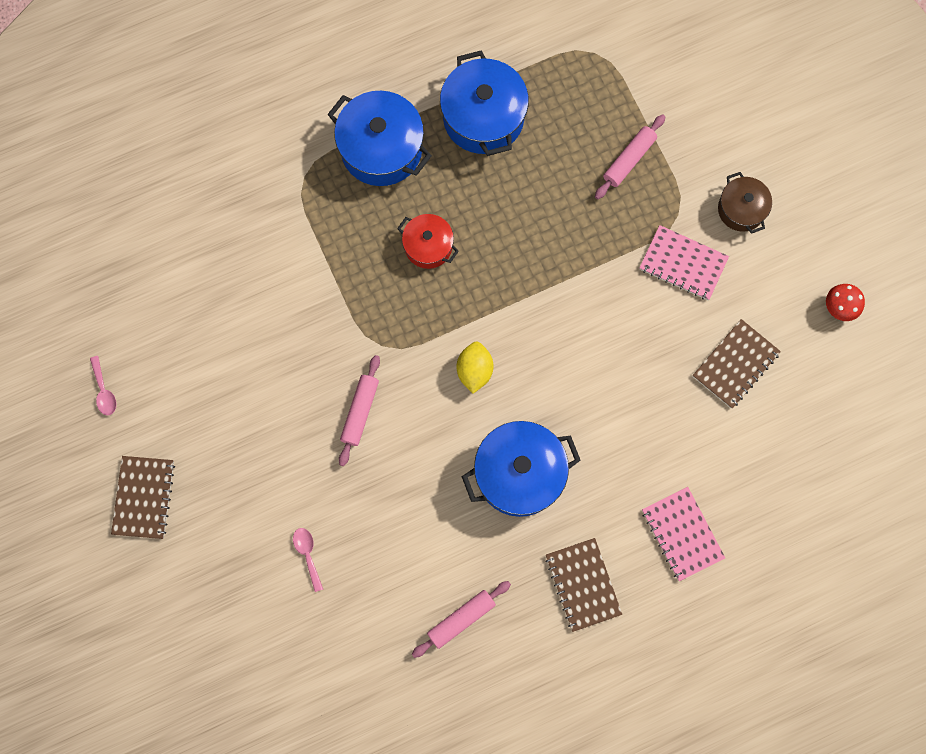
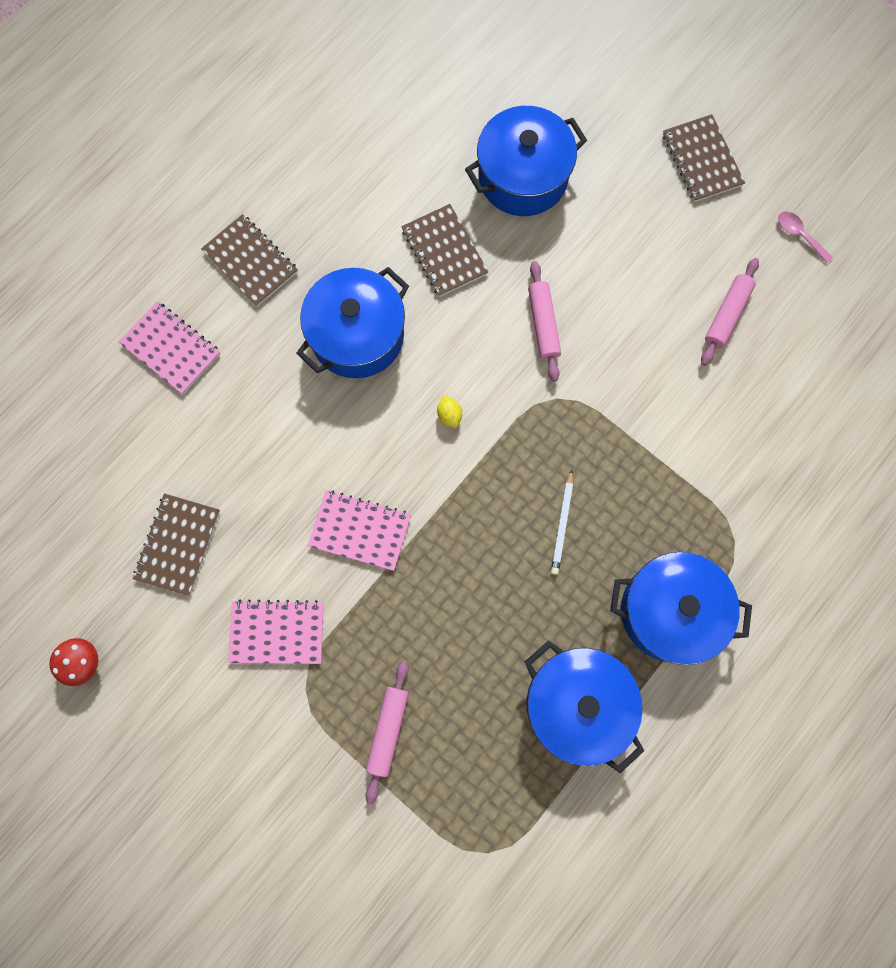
camera: 155 degrees right, 0 degrees up
(308, 555) = (523, 177): pink spoon -> blue pot
(411, 515) = (444, 252): none -> brown notebook
(428, 246) = (562, 524): red pot -> white pencil
(461, 619) = (352, 184): pink rolling pin -> pink rolling pin (727, 315)
(474, 370) = (449, 415): yellow lemon -> yellow lemon, size x0.59
(587, 311) = (360, 531): none -> pink notebook
(741, 209) = (235, 729): brown pot -> none

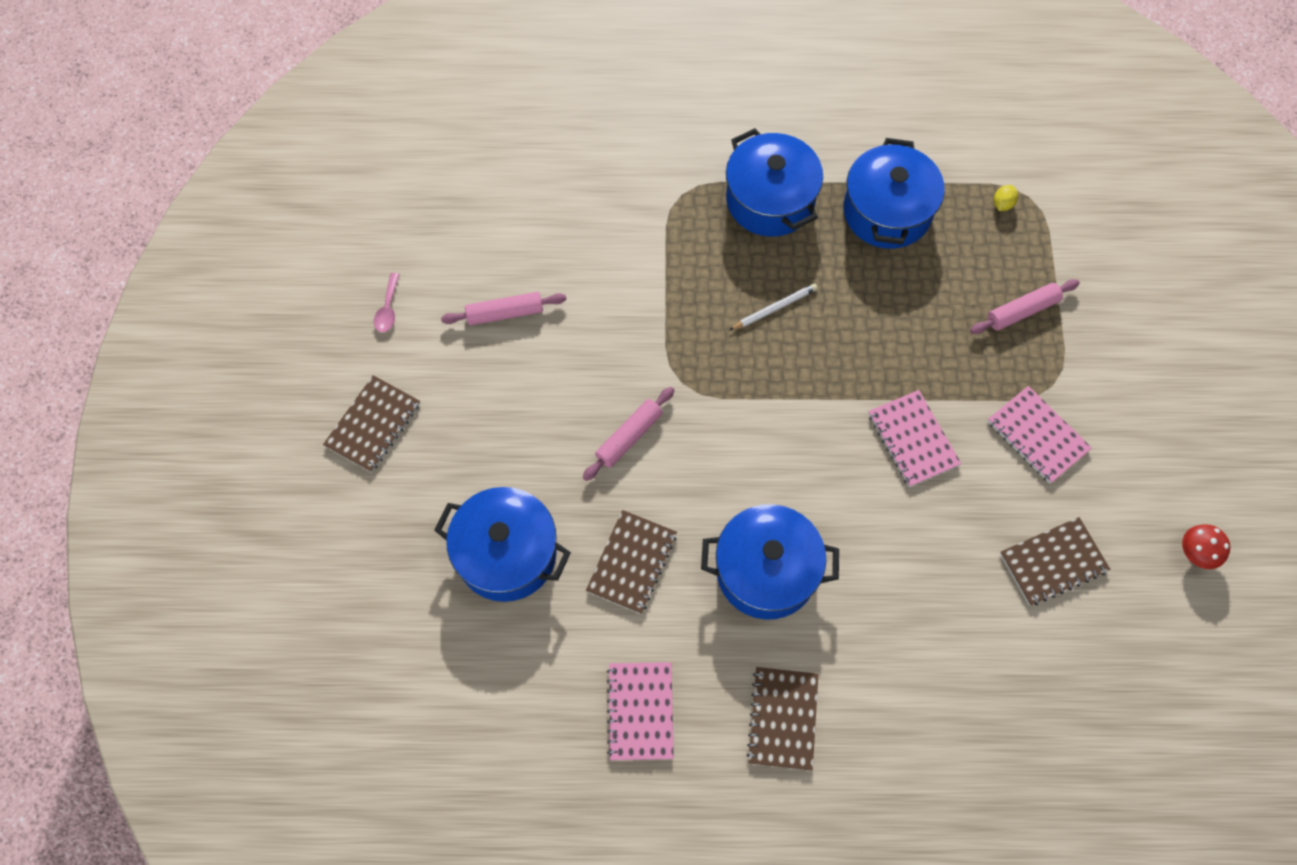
camera: 130 degrees left, 10 degrees down
(171, 349) = (917, 715): pink notebook -> pink notebook (640, 711)
(449, 415) = (766, 447): yellow lemon -> yellow lemon (1002, 204)

